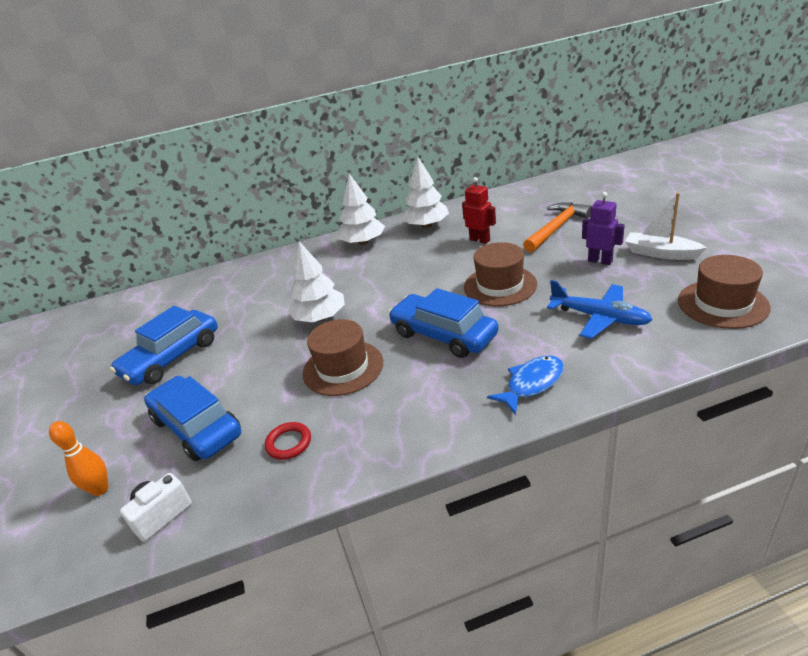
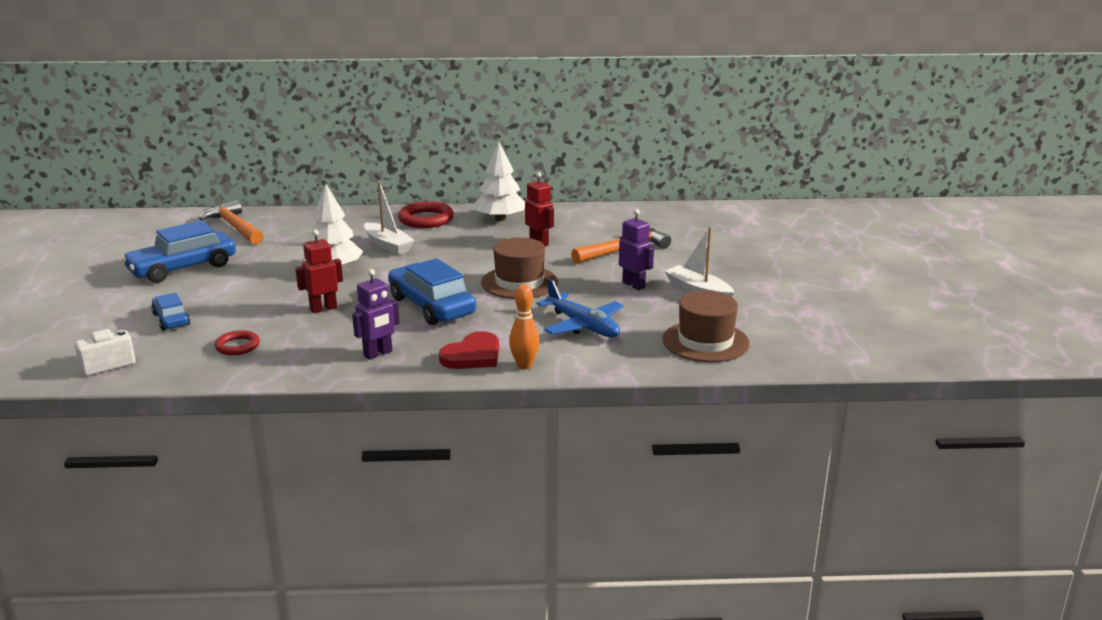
camera: 10 degrees right, 10 degrees down
(100, 489) = (70, 339): orange bowling pin -> orange bowling pin (524, 365)
(195, 296) = (235, 227): none -> orange hammer
(197, 427) = (171, 319): blue car -> blue car, size x0.55
(343, 368) = (323, 308): brown hat -> red robot
(350, 278) = (388, 246): none -> white boat
(363, 242) = (426, 219): white tree -> red ring
(439, 410) = (378, 354): none -> purple robot
(532, 384) = (473, 355): blue fish -> red heart

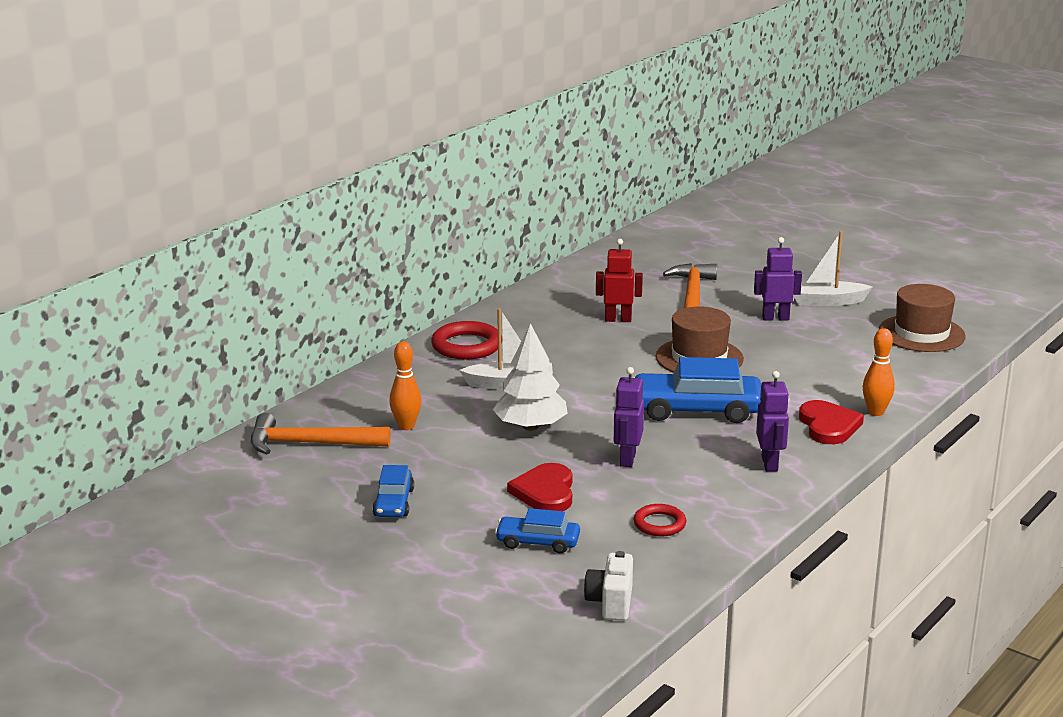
camera: 50 degrees left, 0 degrees up
(182, 268) = (393, 503): blue car -> blue car, size x0.55
(245, 300) = (545, 492): none -> red heart
(289, 240) = (406, 426): none -> orange bowling pin
(323, 308) = (627, 459): red robot -> purple robot
(500, 219) = (527, 315): white tree -> none
(583, 326) = (829, 365): blue plane -> none

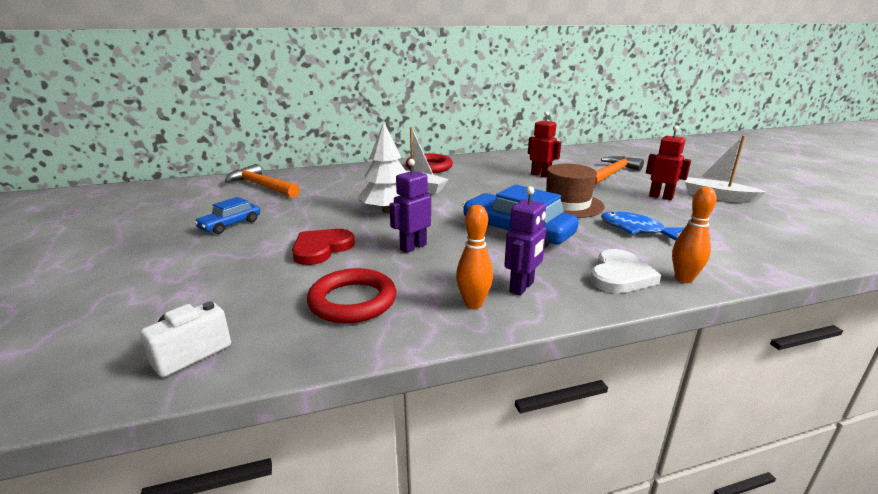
camera: 35 degrees right, 0 degrees up
(406, 426) = (322, 191): orange bowling pin -> orange bowling pin (473, 304)
(538, 542) = (248, 279): blue car -> none
(659, 524) = (352, 301): red ring -> red ring, size x1.65
(775, 318) = (661, 197): purple robot -> red robot
(793, 371) = (635, 229): none -> blue fish
(828, 426) = (620, 275): red heart -> white heart
(921, 333) = (795, 234): brown hat -> none

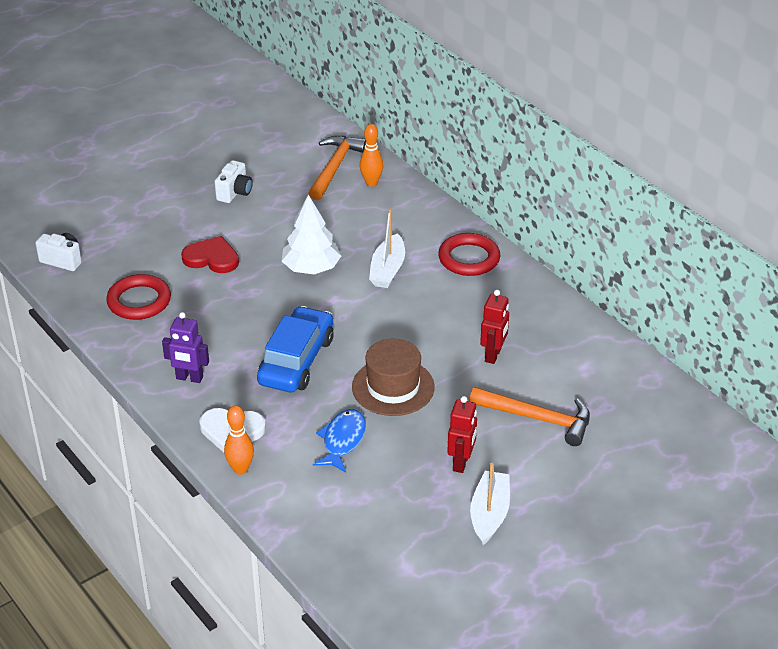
camera: 70 degrees right, 15 degrees up
(230, 225) = (235, 193): blue car -> white camera
(413, 247) = (236, 305): purple robot -> none
(473, 304) = (156, 358): orange bowling pin -> orange bowling pin (371, 183)

